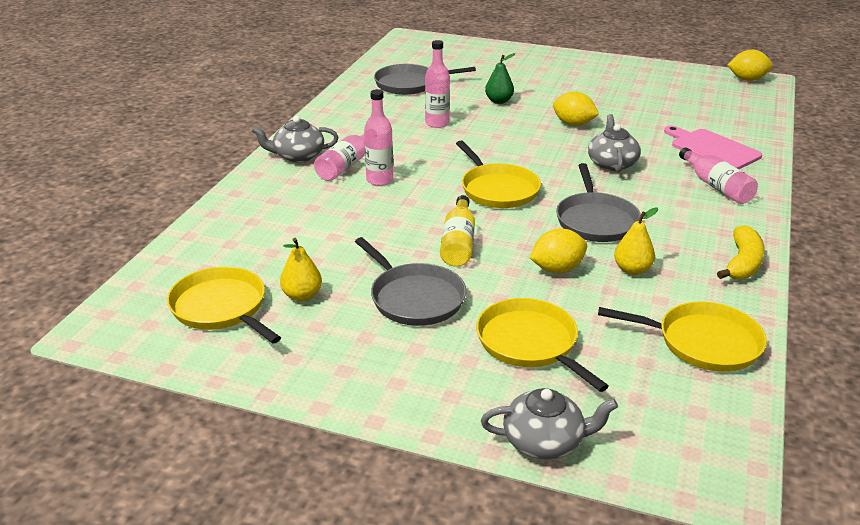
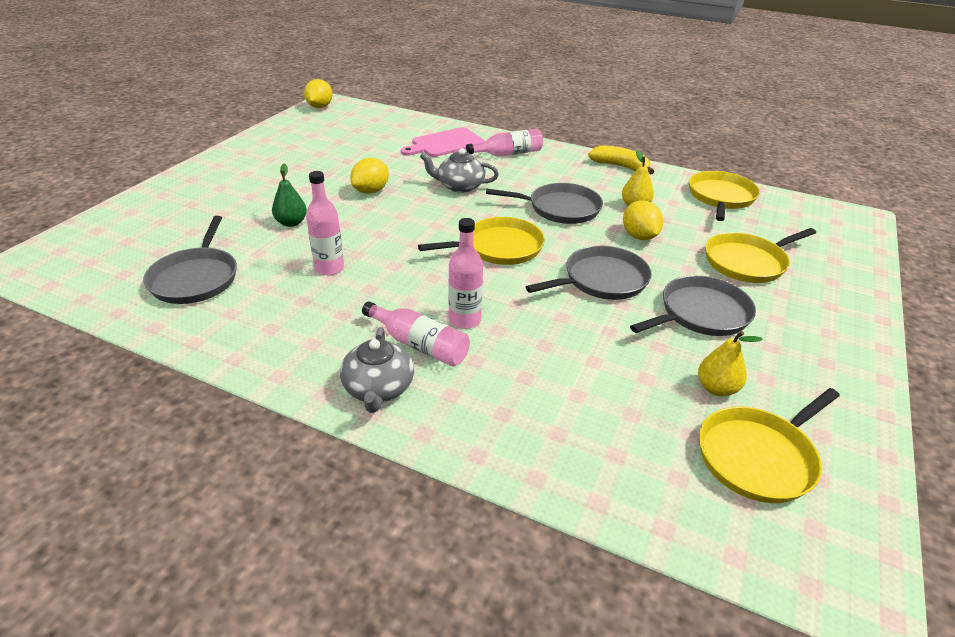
camera: 85 degrees left, 5 degrees up
(458, 243) = (601, 280): yellow bottle -> grey pan
(544, 441) = (858, 271): grey teapot -> none

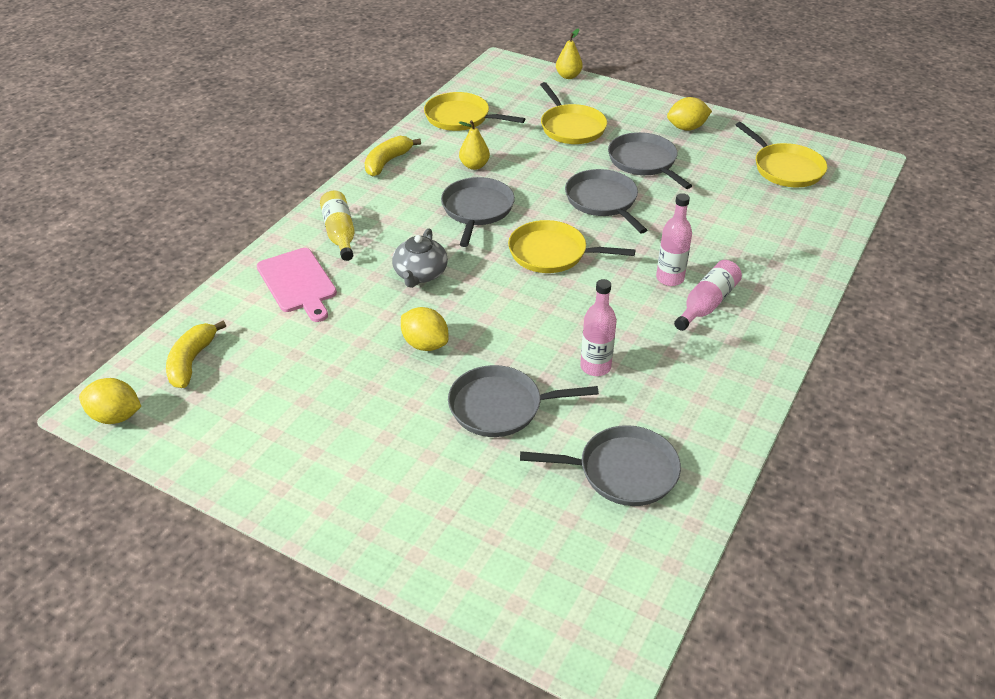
camera: 85 degrees left, 5 degrees up
(291, 223) = (500, 407): green pear -> grey pan
(364, 120) = (192, 361): none -> yellow banana
(378, 388) = (764, 325): grey teapot -> none
(499, 247) = (552, 253): yellow pan -> yellow pan turned 60 degrees counterclockwise
(508, 154) = (340, 234): pink bottle -> yellow bottle
(639, 236) = (531, 172): yellow lemon -> yellow lemon (686, 128)
(716, 388) = (727, 171): yellow pear -> yellow pear (568, 76)

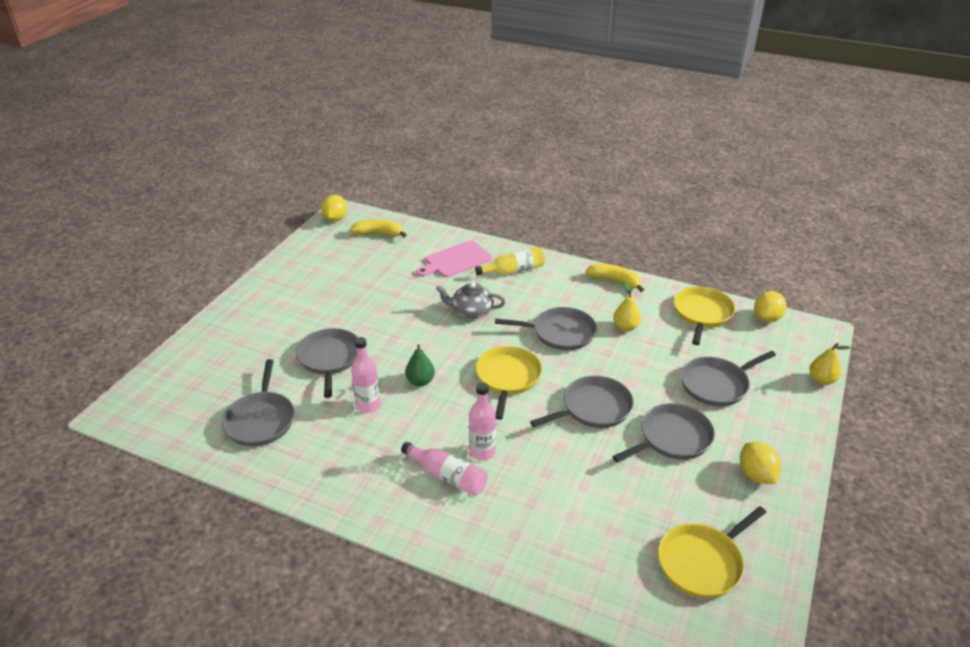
camera: 85 degrees right, 5 degrees down
(425, 344) = (394, 320): yellow lemon -> yellow lemon (767, 318)
(553, 321) = (420, 381): none -> green pear
(571, 127) = (717, 384): yellow pan -> grey pan

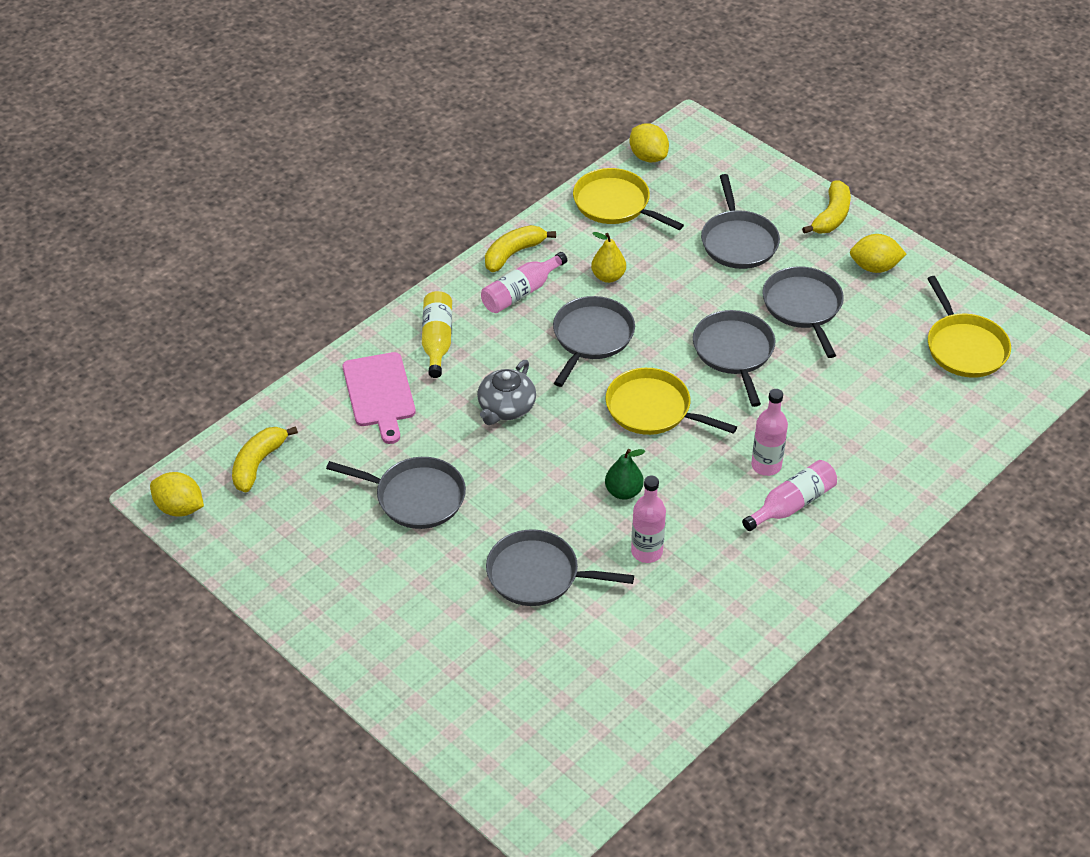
camera: 70 degrees left, 10 degrees up
(260, 420) = (629, 665): grey pan -> grey pan (415, 497)
(581, 293) = (521, 292): none -> pink bottle
(794, 433) = (831, 216): none -> yellow banana
(821, 380) = (764, 162): yellow pear -> none

